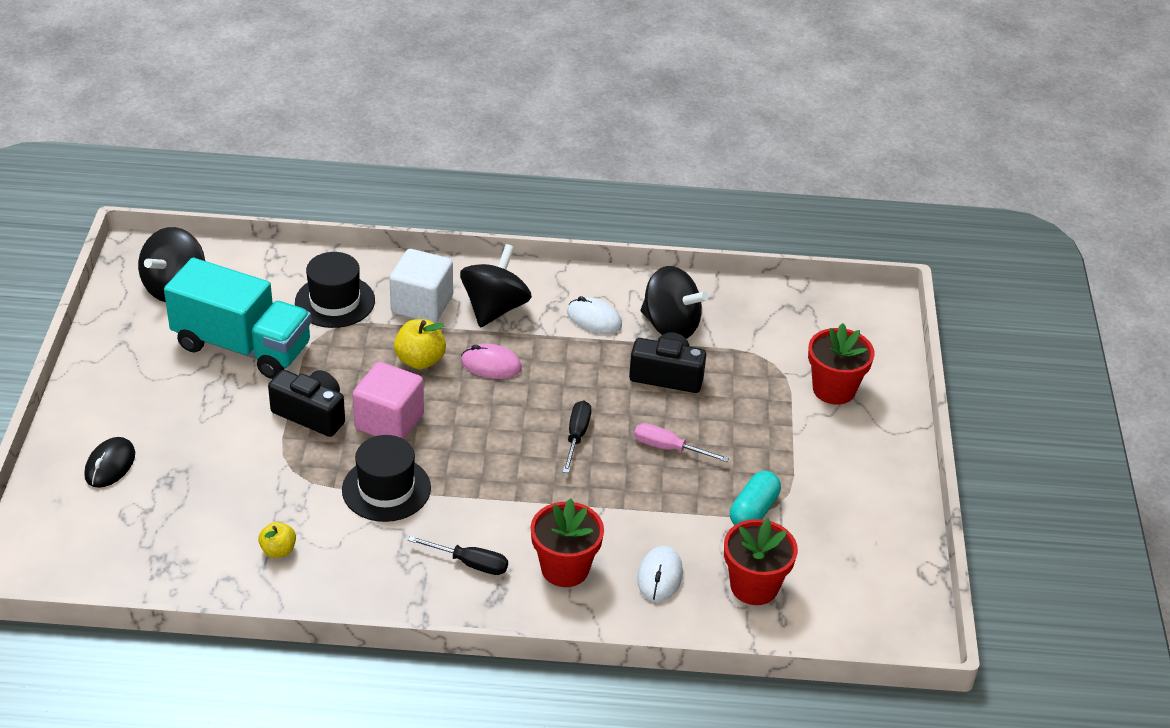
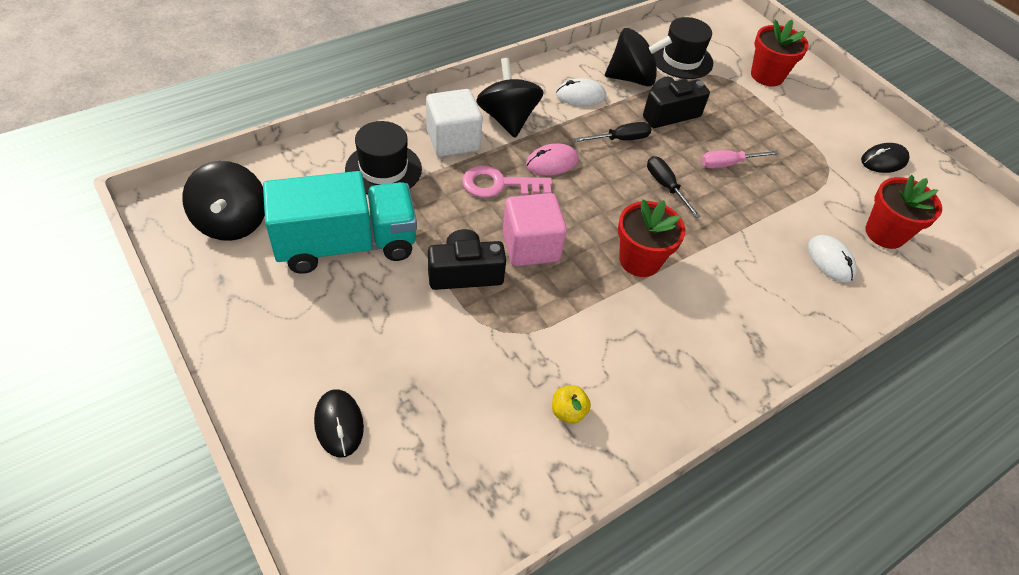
camera: 40 degrees left, 10 degrees up
(386, 489) = (589, 304): black hat -> black hat (681, 59)
(420, 360) = (499, 184): yellow apple -> pink key
(470, 563) = (712, 328): black screwdriver -> black screwdriver (620, 139)
(565, 568) = (772, 292): red flower pot -> red flower pot (640, 260)
(753, 511) = (823, 180): turquoise capsule -> none
(854, 528) = (883, 161): none -> black mouse

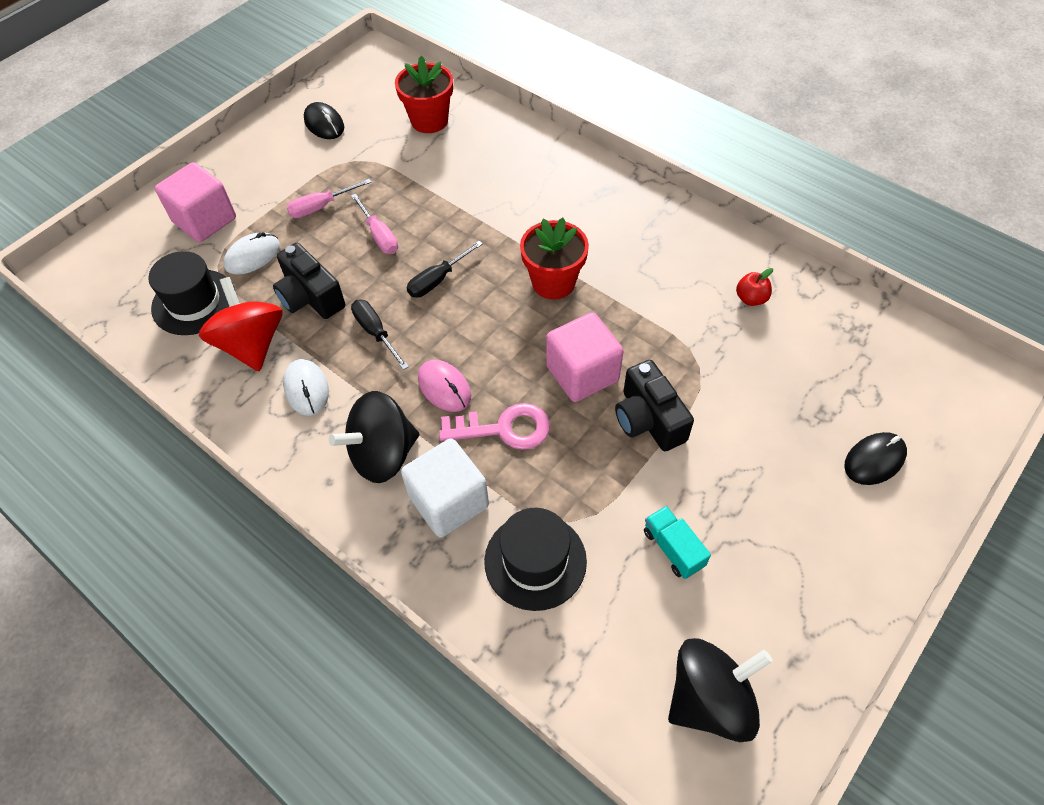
camera: 100 degrees left, 5 degrees up
(346, 245) = (673, 548): turquoise truck -> turquoise truck, size x0.41
(499, 184) = (504, 428): pink key -> pink key turned 75 degrees counterclockwise
(568, 412) = (751, 298): yellow apple -> red apple
(632, 78) = (252, 344): black spinning top -> red spinning top
(767, 76) = (205, 220): red flower pot -> pink cube
(770, 138) = (321, 207): none -> pink screwdriver
(830, 261) = (483, 153): white mouse -> white mouse (252, 256)

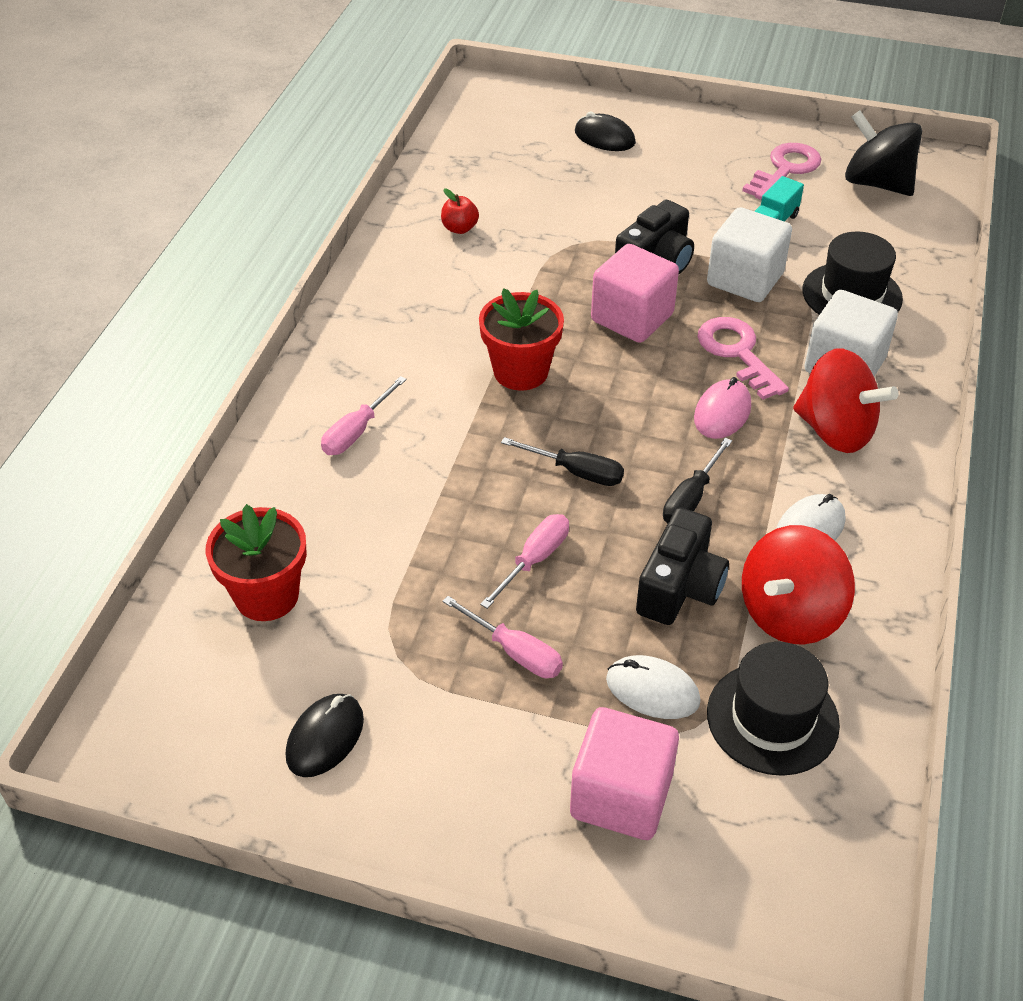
camera: 115 degrees left, 10 degrees down
(383, 454) = (835, 431): black spinning top -> red spinning top
(539, 183) = (357, 431): none -> pink screwdriver
(596, 480) = (745, 279): none -> white cube
(766, 611) = (785, 169): none -> pink key

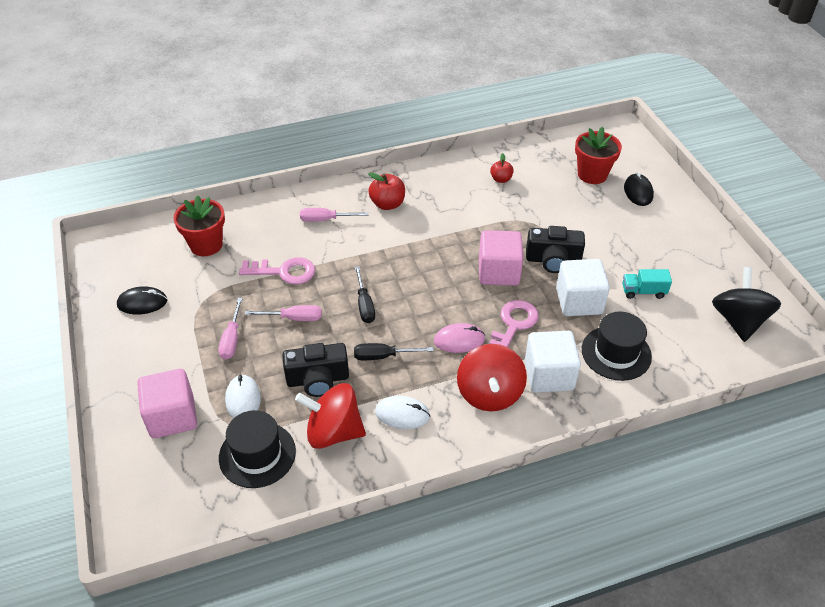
camera: 55 degrees right, 0 degrees up
(393, 353) = (387, 204): none -> red apple
(521, 371) = (417, 252): red flower pot -> red flower pot (592, 174)
(785, 169) = (701, 275): pink key -> pink key (284, 272)

